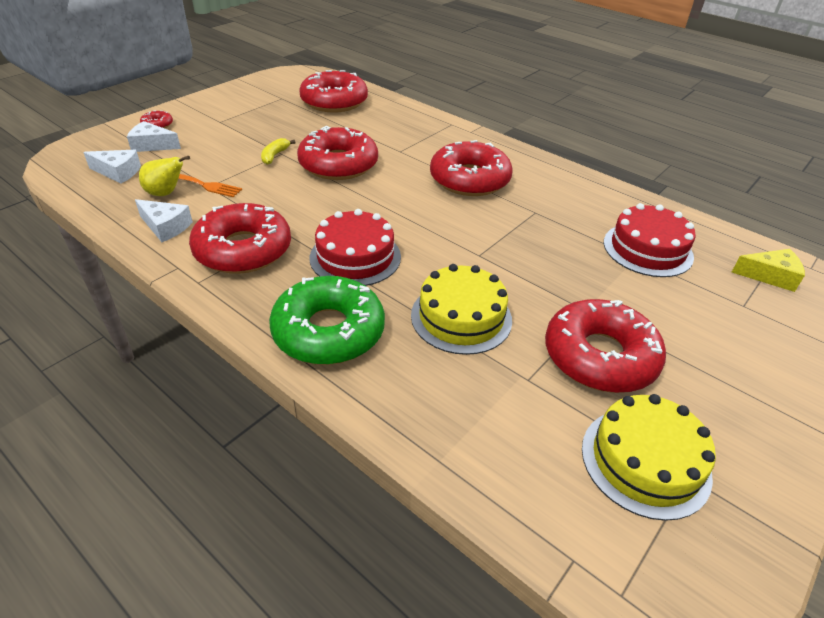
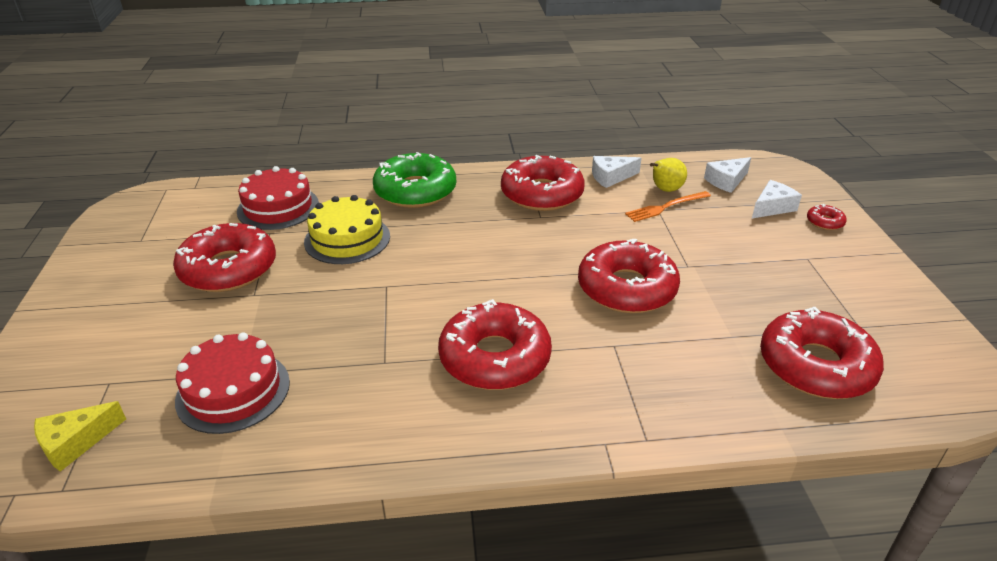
camera: 135 degrees right, 5 degrees down
(274, 156) = (686, 260): yellow banana -> none
(355, 257) = (469, 231): red cake -> red cake (278, 207)
(645, 461) = (171, 234): yellow cake -> none

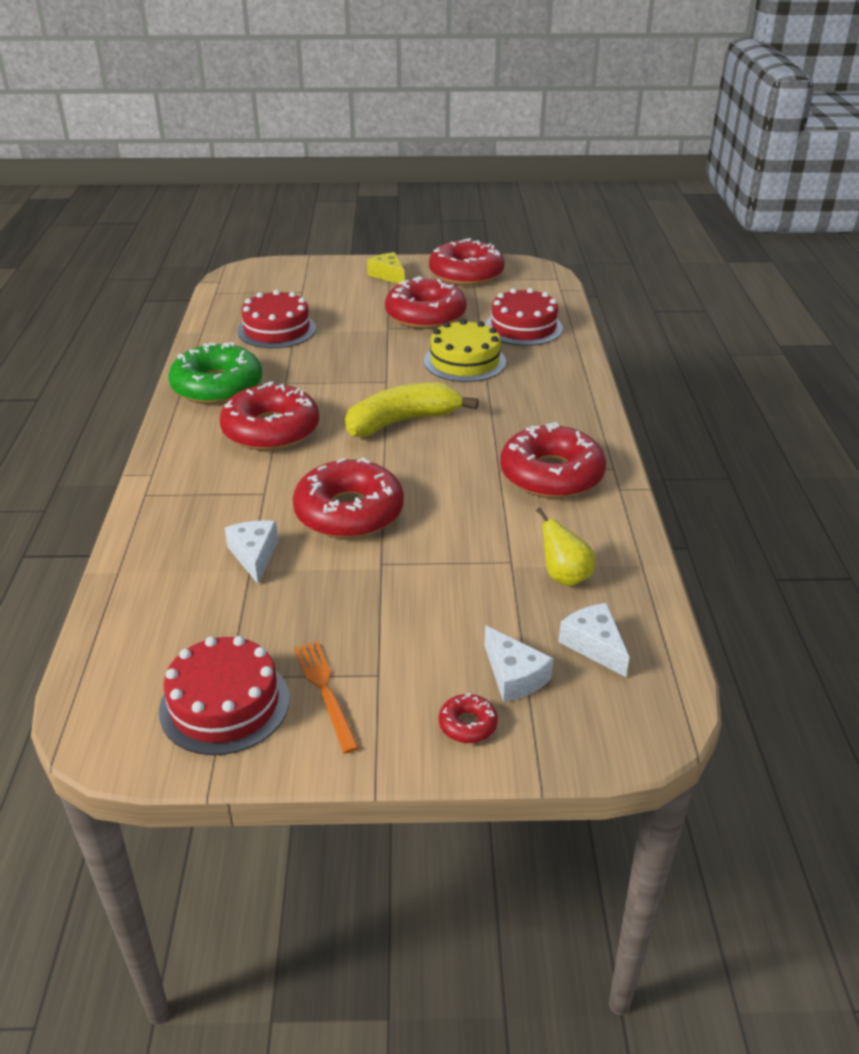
camera: 95 degrees right, 0 degrees up
(75, 443) = (251, 290): yellow cheese -> yellow cheese (388, 275)
(415, 191) = (556, 394): green donut -> green donut (217, 386)
(468, 269) = (402, 421): none -> yellow banana
(611, 177) = (598, 533): white cheese -> white cheese (254, 555)
(666, 207) = (517, 569): orange fork -> orange fork (325, 691)
(815, 366) = (183, 618): red donut -> red donut (466, 274)
(887, 324) = (224, 704): none -> red cake

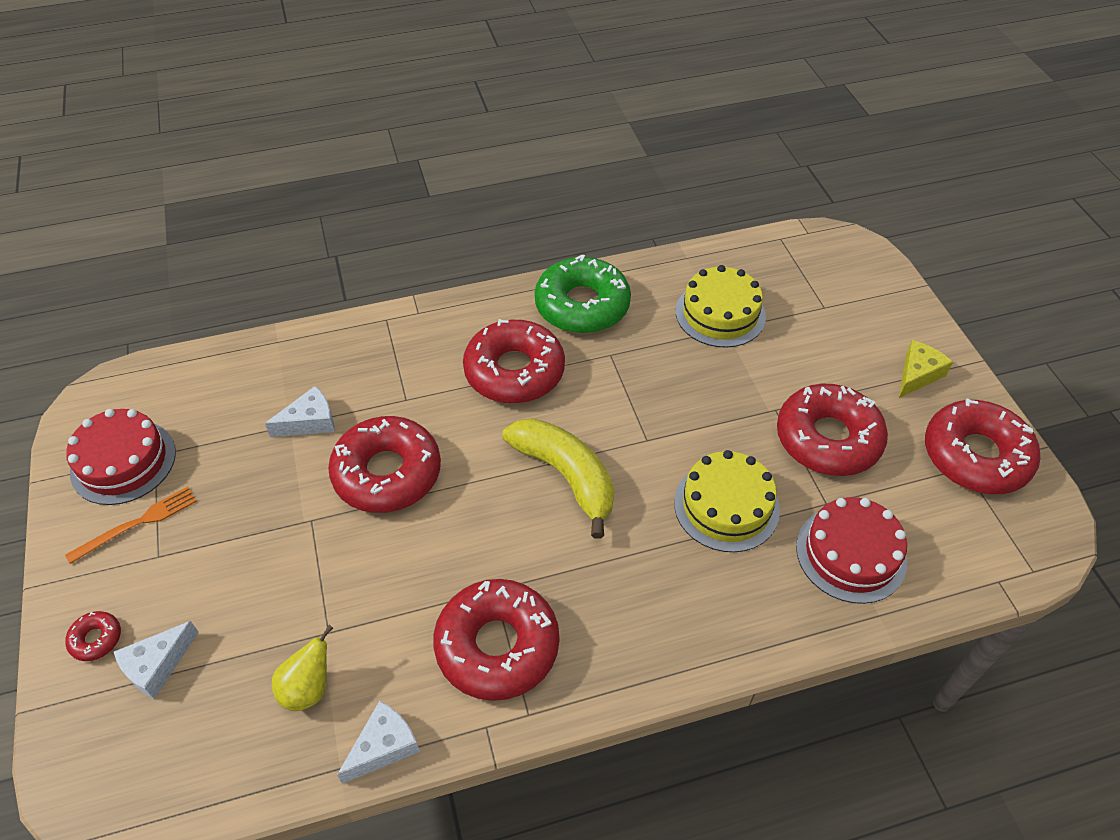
camera: 75 degrees right, 15 degrees up
(277, 330) = (720, 314): red cake -> yellow cake
(594, 645) = (202, 732): white cheese -> white cheese (384, 746)

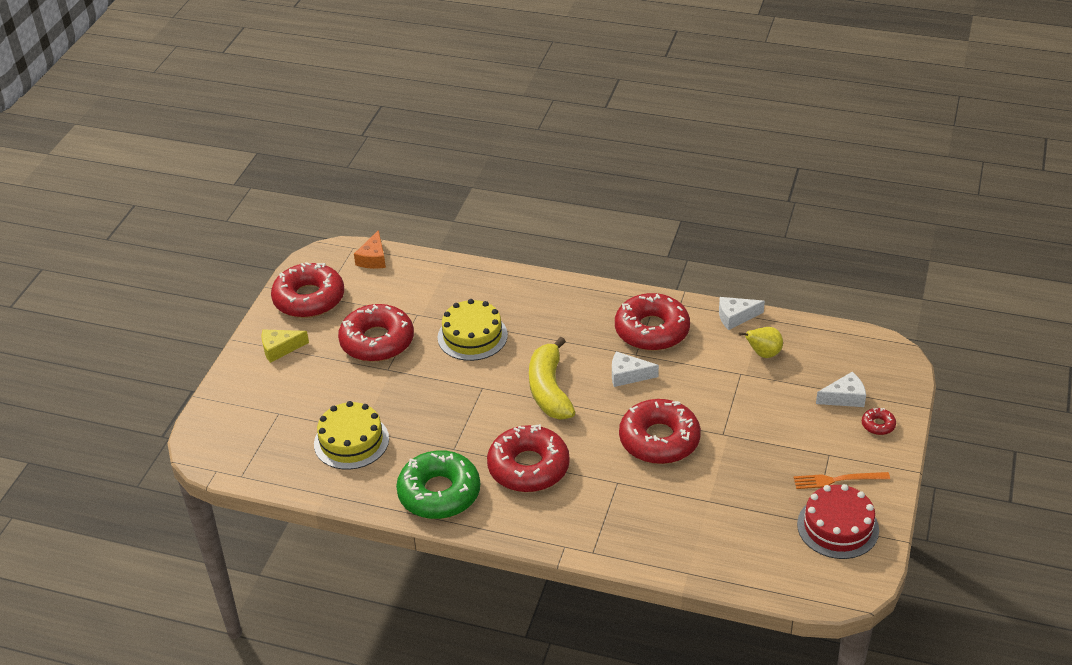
camera: 145 degrees left, 10 degrees down
(310, 422) = (693, 496): white cheese -> white cheese (628, 375)
(851, 554) = (432, 290): red cake -> none
(984, 566) = (373, 258): none -> orange cheese

